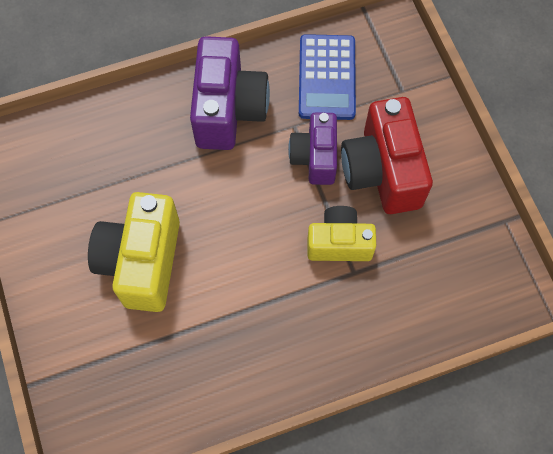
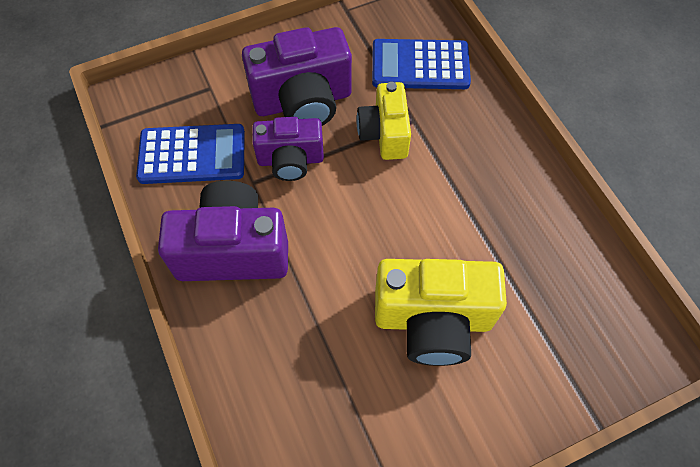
camera: 95 degrees left, 5 degrees down
(382, 171) = (303, 101): red camera -> purple camera
(425, 288) = (420, 65): none -> blue calculator

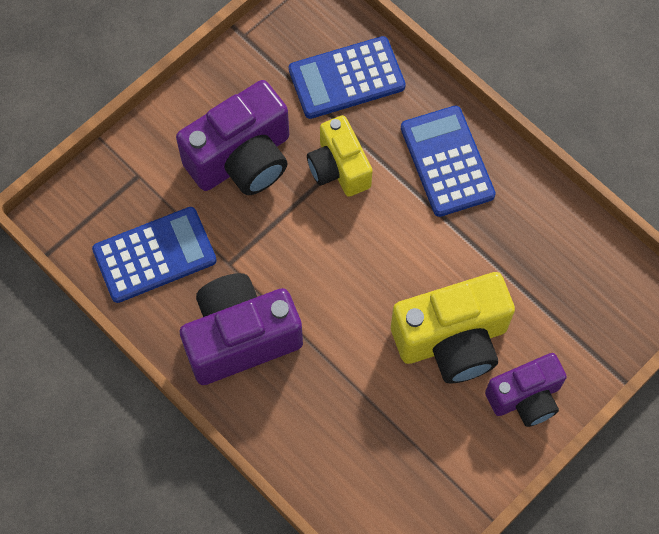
camera: 20 degrees left, 5 degrees up
(290, 160) = (256, 227): purple camera -> purple camera (525, 397)
(485, 158) = (447, 161): none -> blue calculator

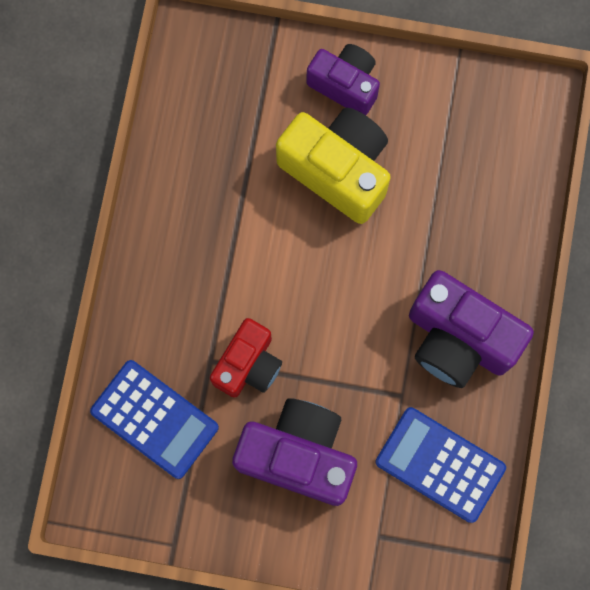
camera: 125 degrees left, 10 degrees up
(339, 168) = (248, 365): yellow camera -> red camera
(447, 161) = (177, 277): blue calculator -> none

